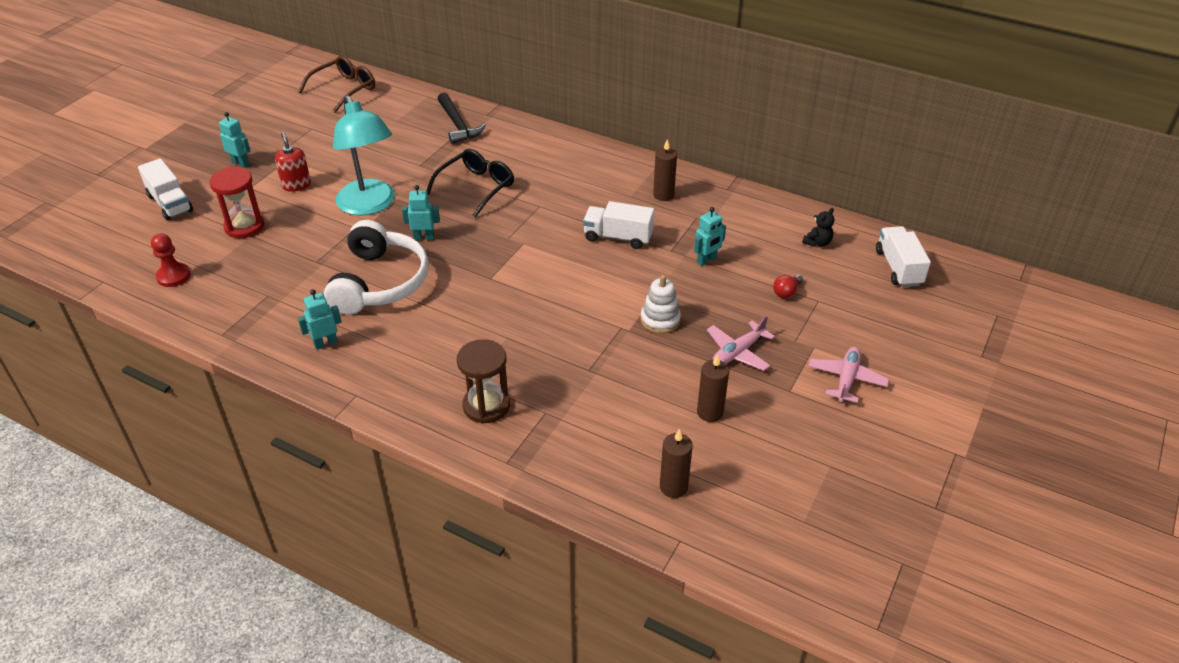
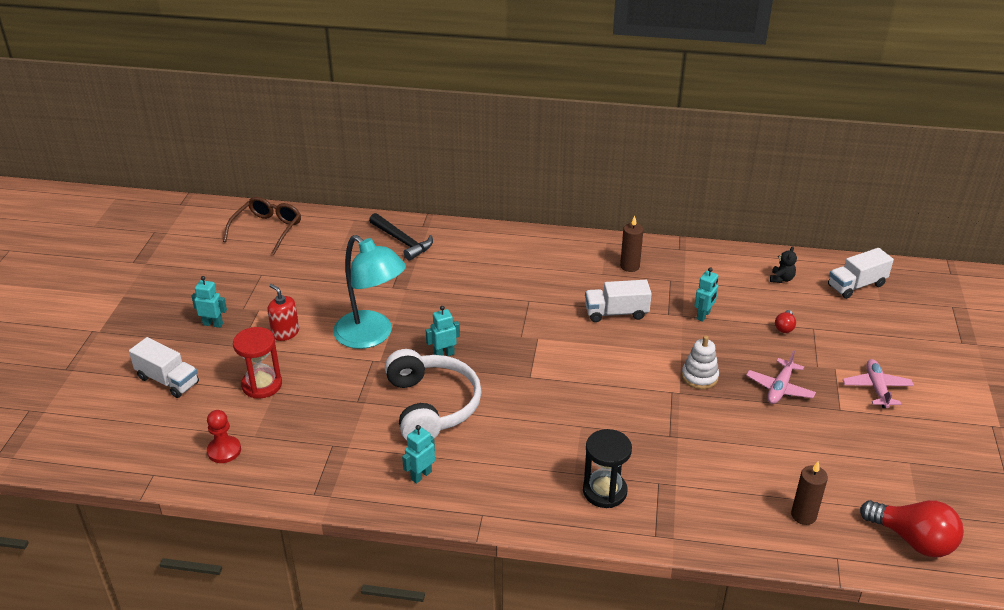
camera: 20 degrees left, 5 degrees down
(476, 187) = (460, 296): black glasses -> none
(486, 406) = (604, 491): brown hourglass -> black hourglass
(710, 412) = (791, 445): brown candle -> none
(777, 547) = (913, 540): none -> red light bulb
(898, 268) = (856, 285): white truck -> white truck turned 90 degrees counterclockwise

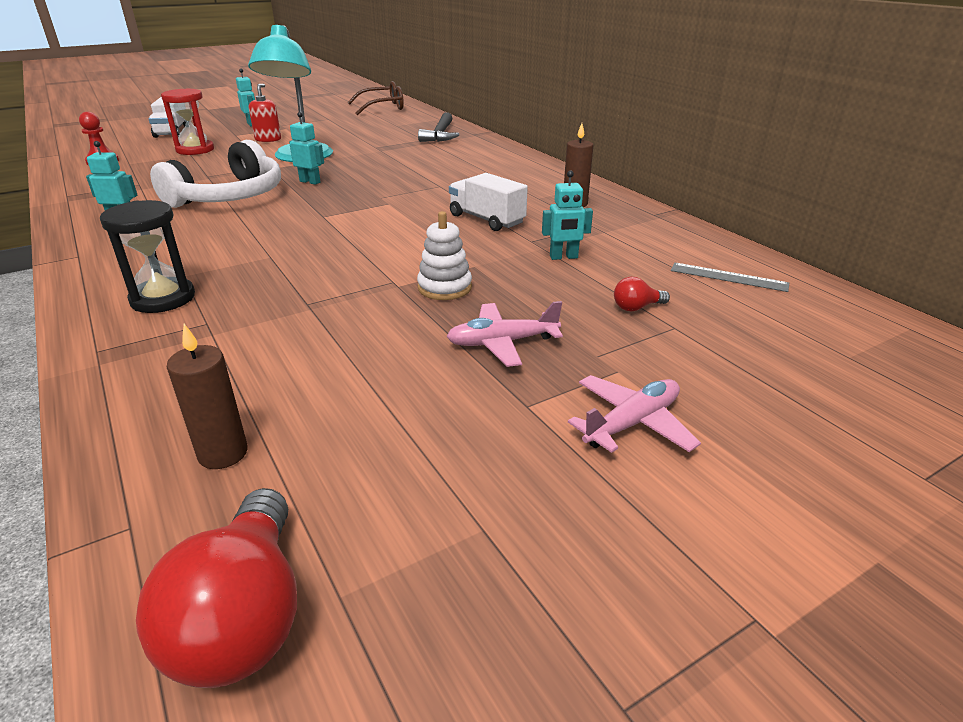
camera: 50 degrees right, 5 degrees down
(781, 279) = (728, 277): black teddy bear -> grey ruler
(856, 285) = (836, 328): white truck -> none

